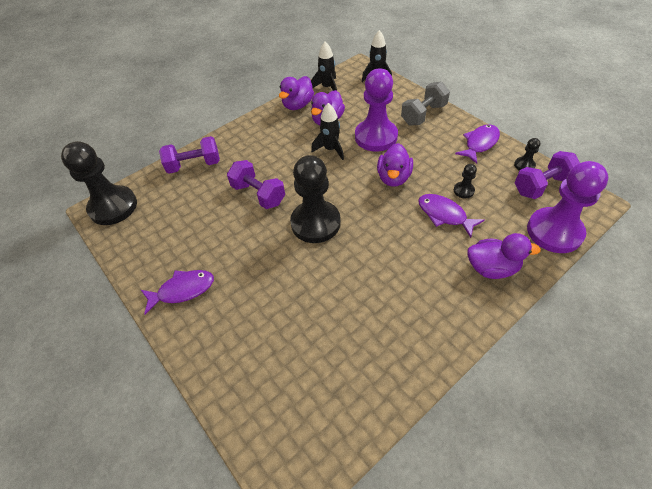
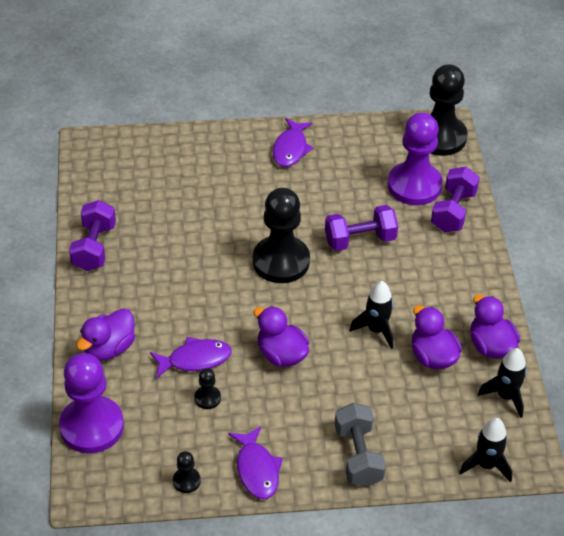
camera: 120 degrees right, 5 degrees down
(376, 137) = (360, 382): purple pawn -> purple pawn (414, 185)
(542, 186) = (147, 469): purple dumbbell -> purple dumbbell (94, 247)

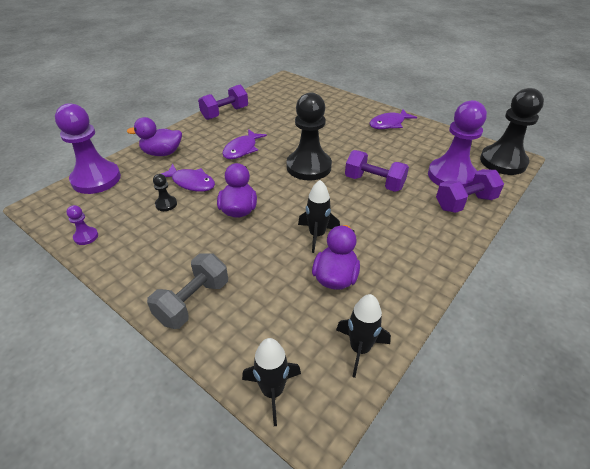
camera: 45 degrees right, 5 degrees down
(186, 481) = (86, 237): black pawn -> purple pawn
(257, 470) = (126, 260): purple fish -> purple fish (242, 149)
(490, 346) = (392, 302): purple duck -> none

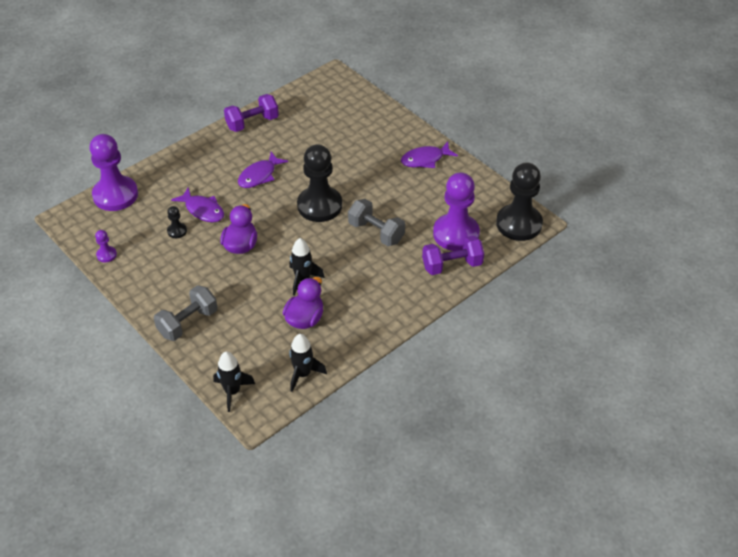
camera: 10 degrees right, 5 degrees up
(162, 153) = (179, 171): purple duck -> none
(374, 183) = (376, 232): purple dumbbell -> grey dumbbell

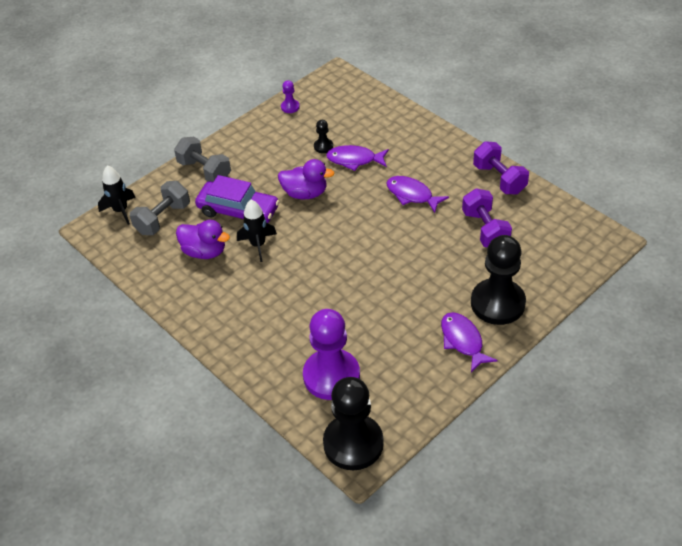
camera: 90 degrees right, 0 degrees up
(115, 195) = (370, 99): purple pawn -> none
(203, 210) = (354, 160): purple fish -> purple fish turned 60 degrees clockwise
(253, 294) = (238, 211): none -> purple car
(303, 374) = (135, 257): black rocket -> none
(319, 206) = (369, 248): black pawn -> black pawn (497, 303)
(376, 232) = (330, 300): grey dumbbell -> grey dumbbell (163, 219)
(452, 265) = (279, 373): purple dumbbell -> purple dumbbell (485, 229)

